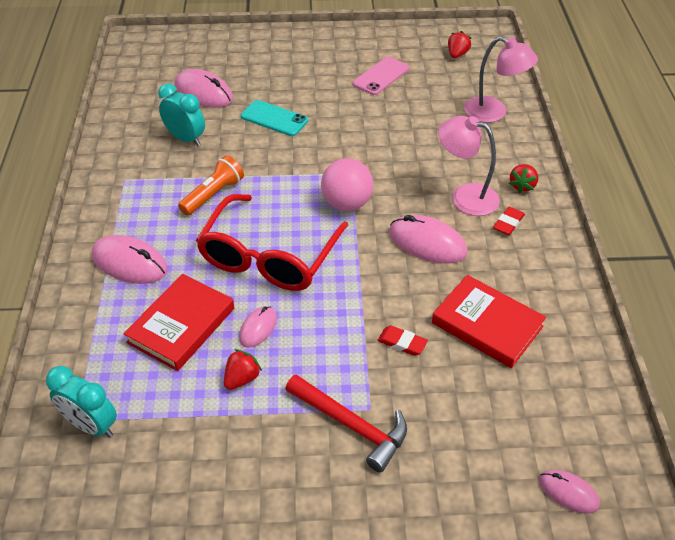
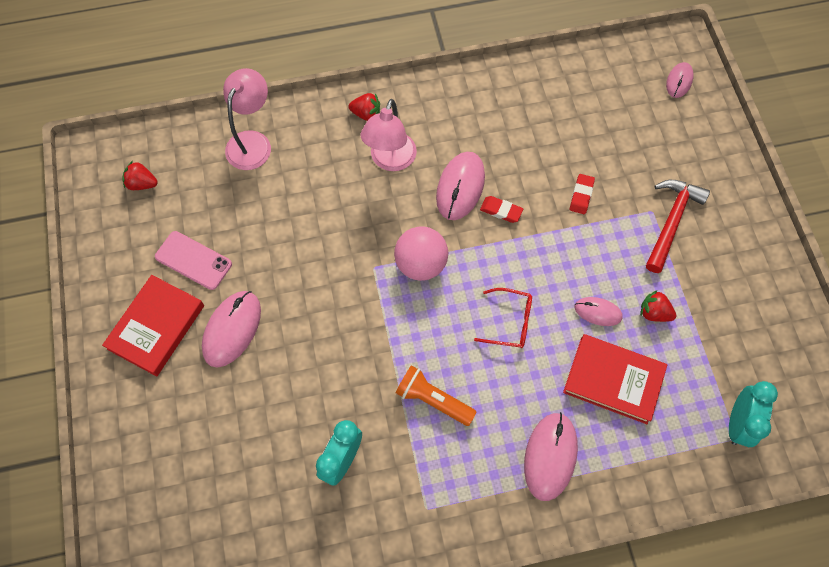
camera: 100 degrees left, 20 degrees up
(203, 92) = (247, 464): pink mouse -> pink mouse (232, 329)
(269, 257) = (510, 322): red glasses -> red glasses, size x0.46
(274, 118) = (290, 365): turquoise phone -> none
(487, 324) = (545, 135): red book -> red book (156, 327)
(508, 223) = (420, 124): red eraser -> red eraser (501, 211)

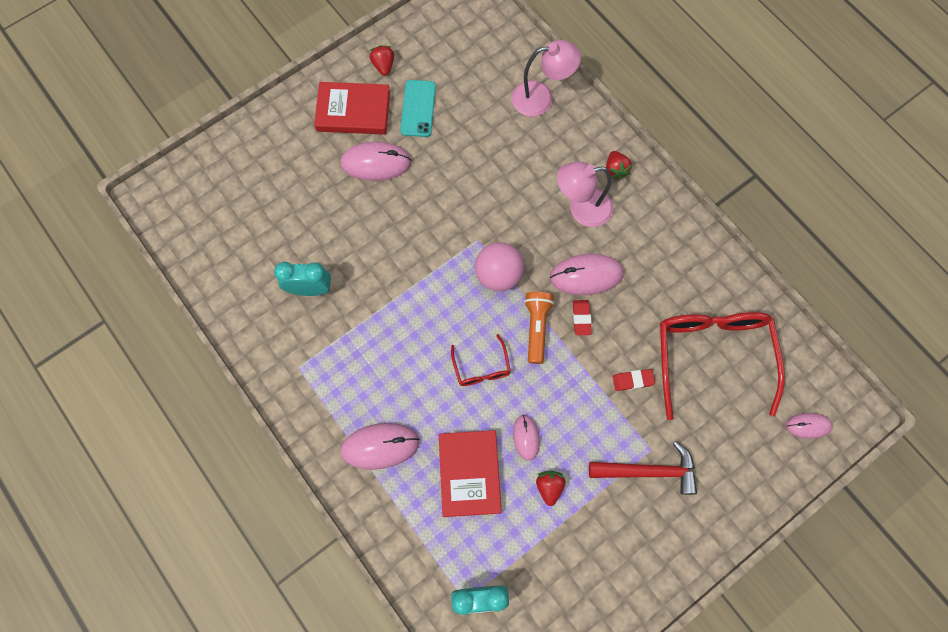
camera: 65 degrees right, 5 degrees up
(142, 184) = (463, 41): red strawberry -> red strawberry (383, 66)
(193, 260) = (418, 108): pink phone -> turquoise phone
(432, 400) = (386, 335): orange flashlight -> orange flashlight (536, 327)
(585, 122) = (712, 355): none -> red glasses

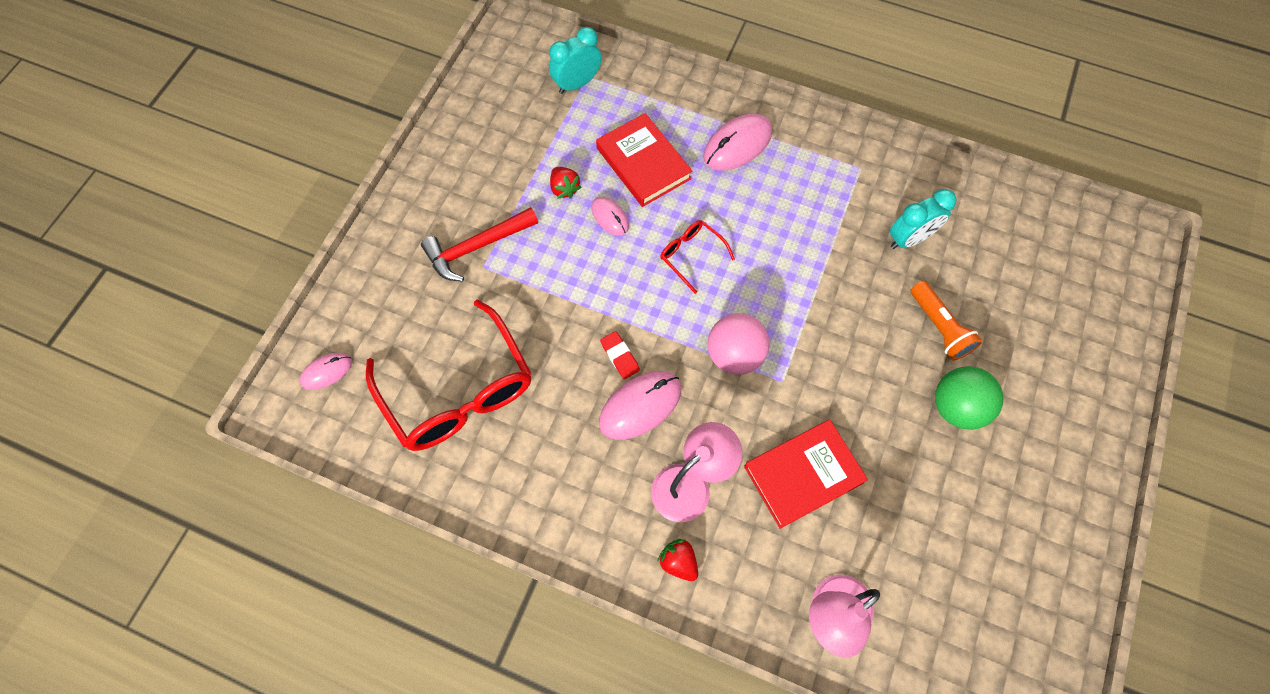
camera: 150 degrees right, 5 degrees down
(353, 111) = (1034, 457): red book -> red book (803, 474)
(376, 163) = (956, 407): pink mouse -> green ball
(383, 66) = (1053, 542): red strawberry -> none
(418, 108) = (966, 506): turquoise phone -> none
(536, 327) = (661, 322): orange flashlight -> orange flashlight (939, 327)
(633, 380) = (532, 321): red eraser -> none

